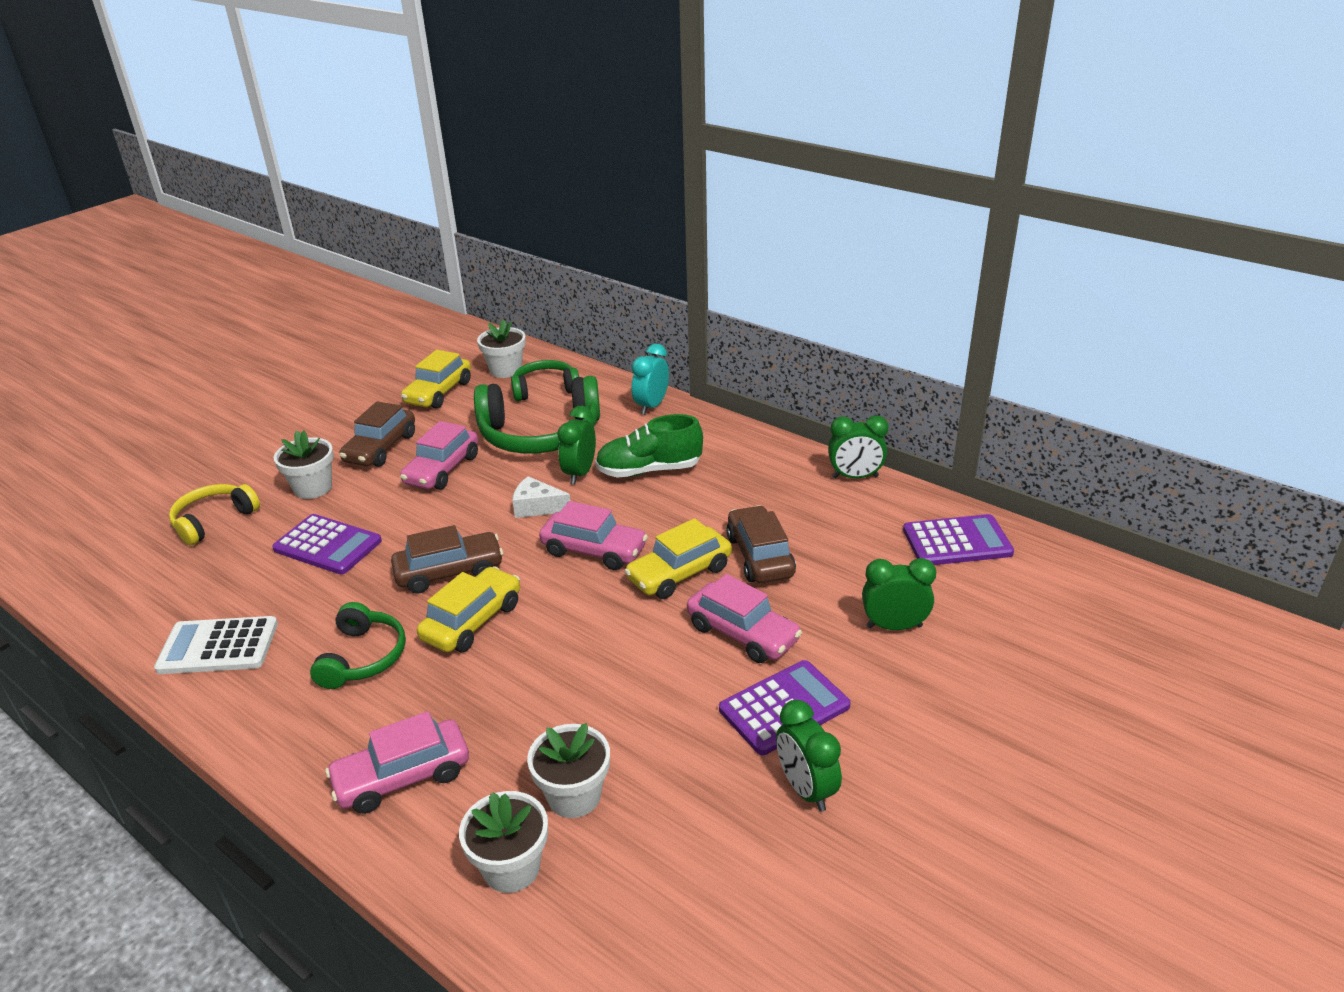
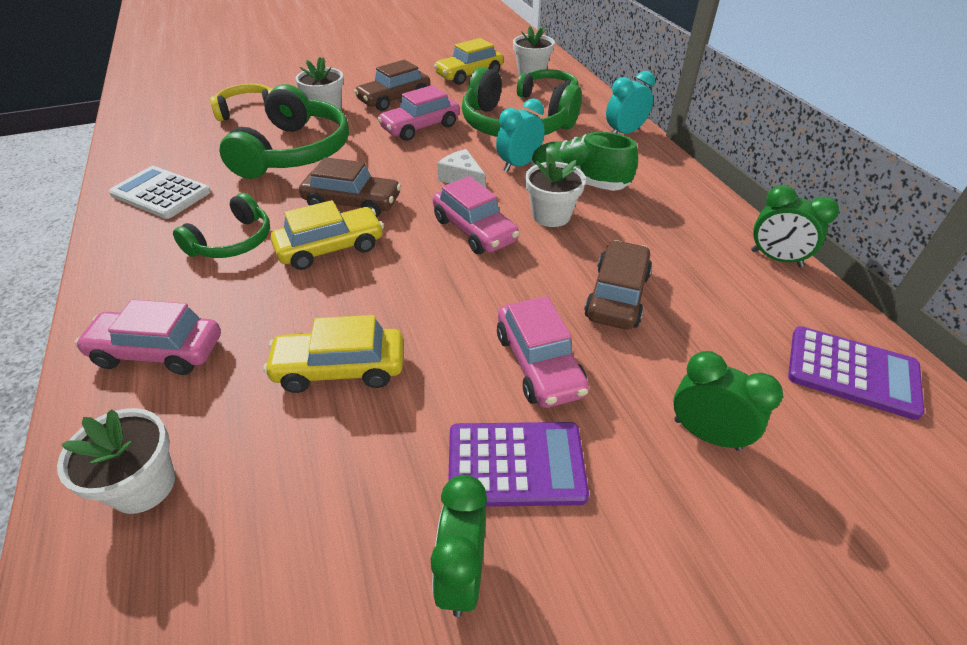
camera: 30 degrees right, 10 degrees up
(327, 545) = (295, 152): purple calculator -> green headphones
(574, 796) = (254, 445): white flower pot -> white flower pot (551, 215)
(580, 473) = (519, 165): green clock -> turquoise clock
(679, 573) = (528, 280): yellow car -> yellow car (340, 369)

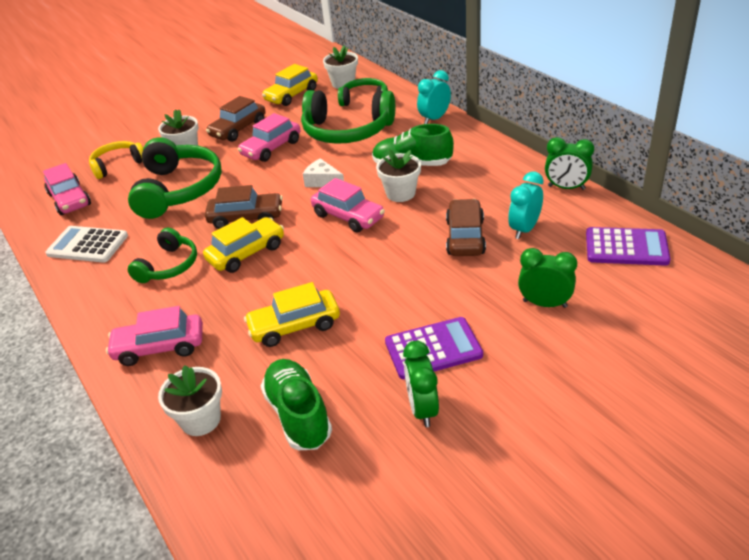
camera: 10 degrees left, 5 degrees down
(276, 522) = (298, 415): none -> green shoe
(519, 165) = (362, 161): turquoise clock -> turquoise clock (524, 229)
(539, 363) = (427, 290): pink car -> pink car (70, 200)

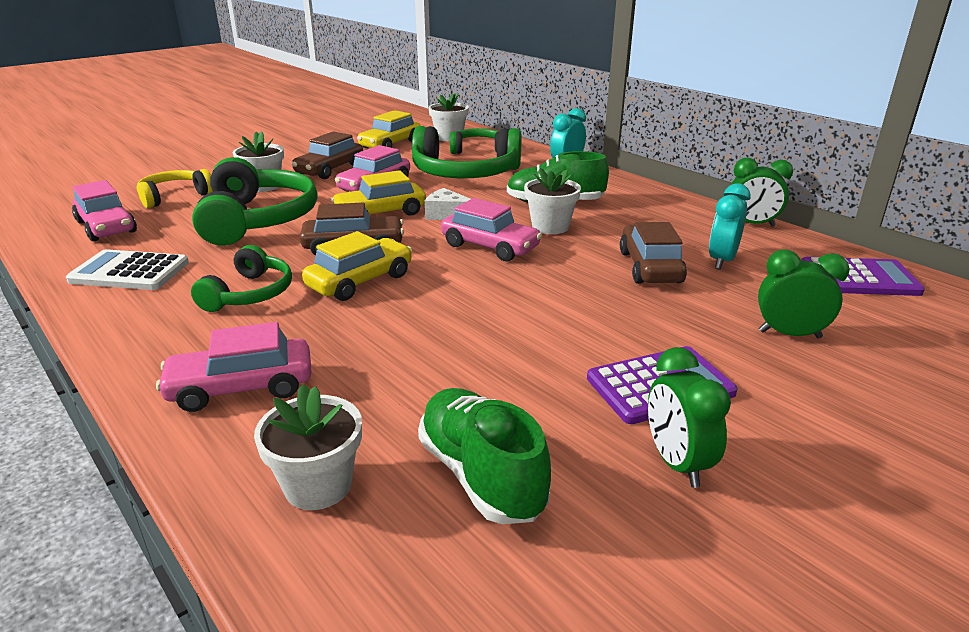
camera: 10 degrees left, 10 degrees down
(294, 326) = (447, 360): yellow car -> yellow car (380, 213)

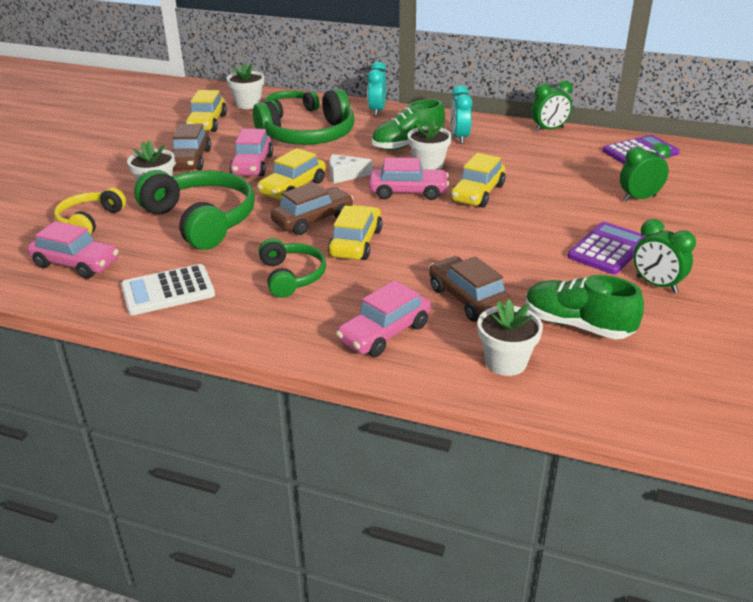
camera: 30 degrees left, 5 degrees up
(568, 269) = (477, 193): none -> yellow car
(650, 267) = (524, 178): brown car -> brown car (468, 299)
(722, 261) = (559, 161): turquoise clock -> turquoise clock (459, 138)

